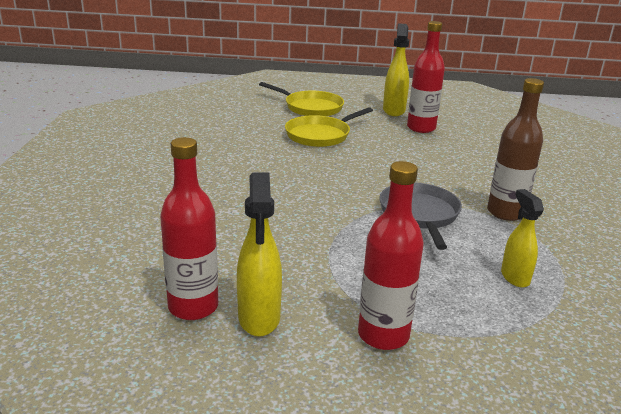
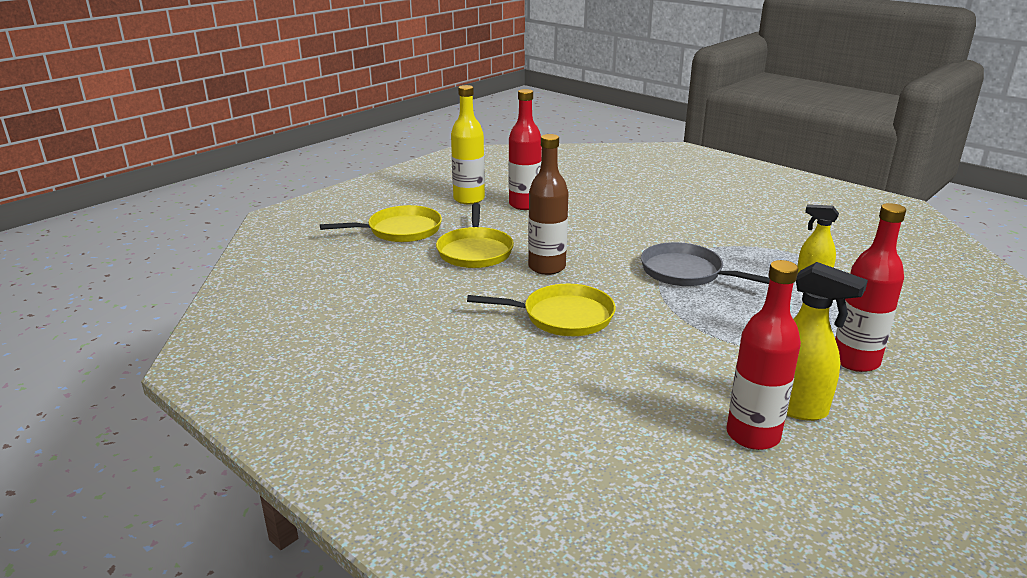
camera: 50 degrees left, 0 degrees up
(273, 188) = (563, 316): none -> yellow pan
(394, 110) = (469, 199): yellow spray bottle -> yellow bottle
(506, 213) = (716, 240): brown bottle -> brown bottle (547, 267)

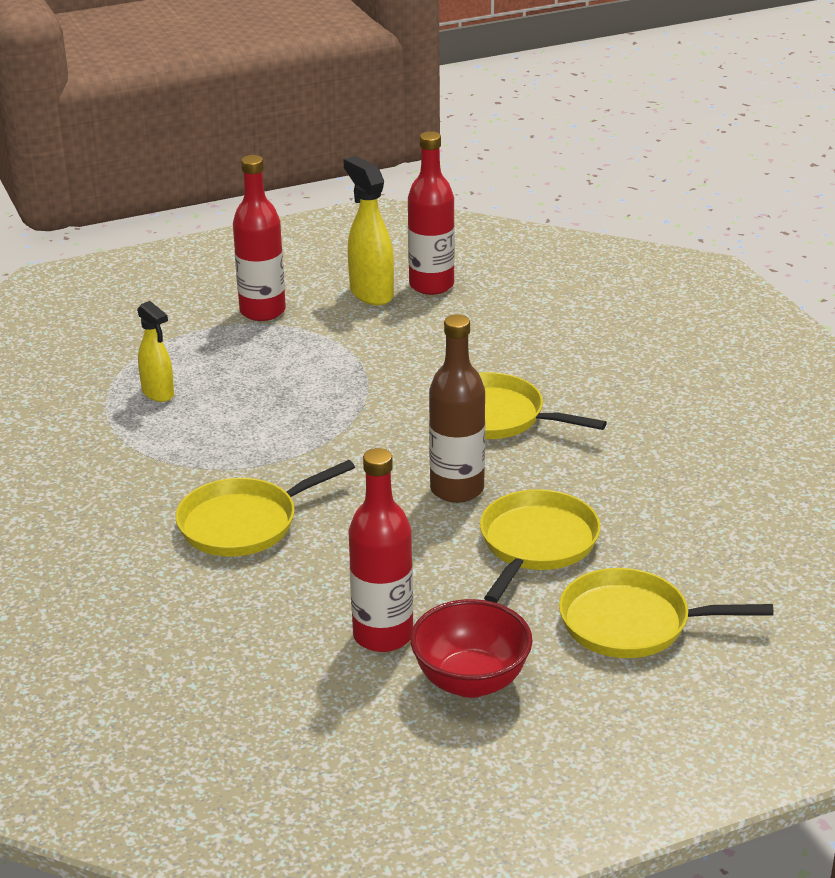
camera: 155 degrees left, 5 degrees up
(469, 199) = (471, 681): yellow bottle -> red bowl
(649, 228) = (243, 524): none -> yellow pan
(685, 272) = (290, 438): grey pan -> none

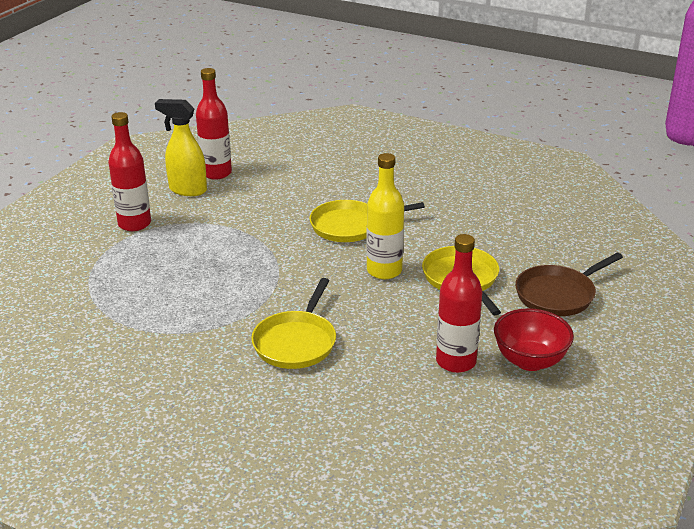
camera: 40 degrees left, 0 degrees up
(158, 393) = (135, 295): yellow spray bottle -> none
(457, 489) = (384, 271): brown bottle -> yellow bottle
(631, 623) = (558, 295): yellow pan -> brown pan

